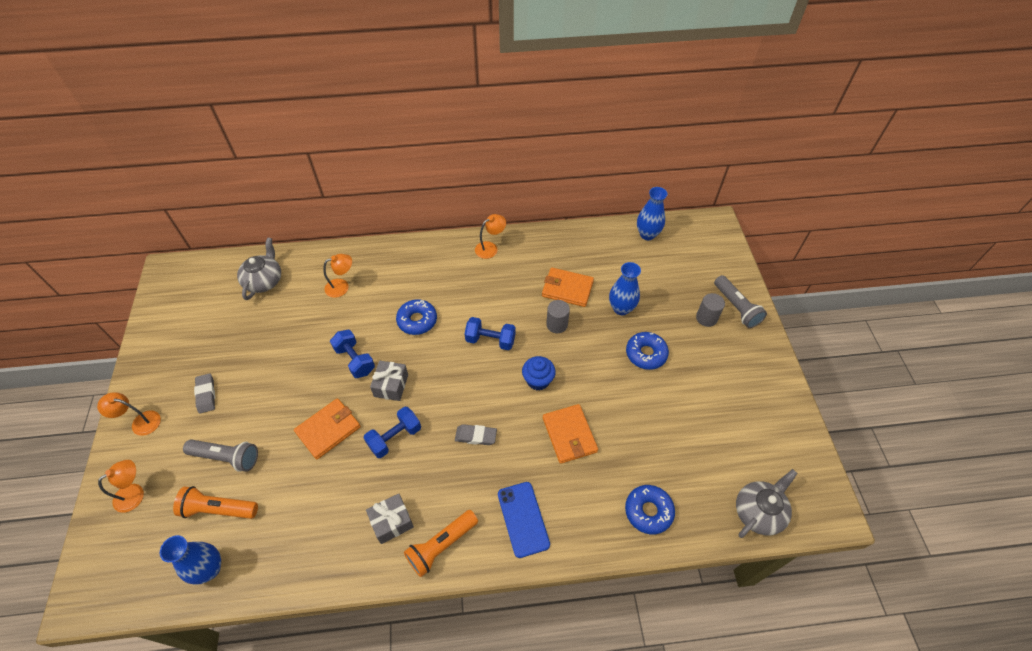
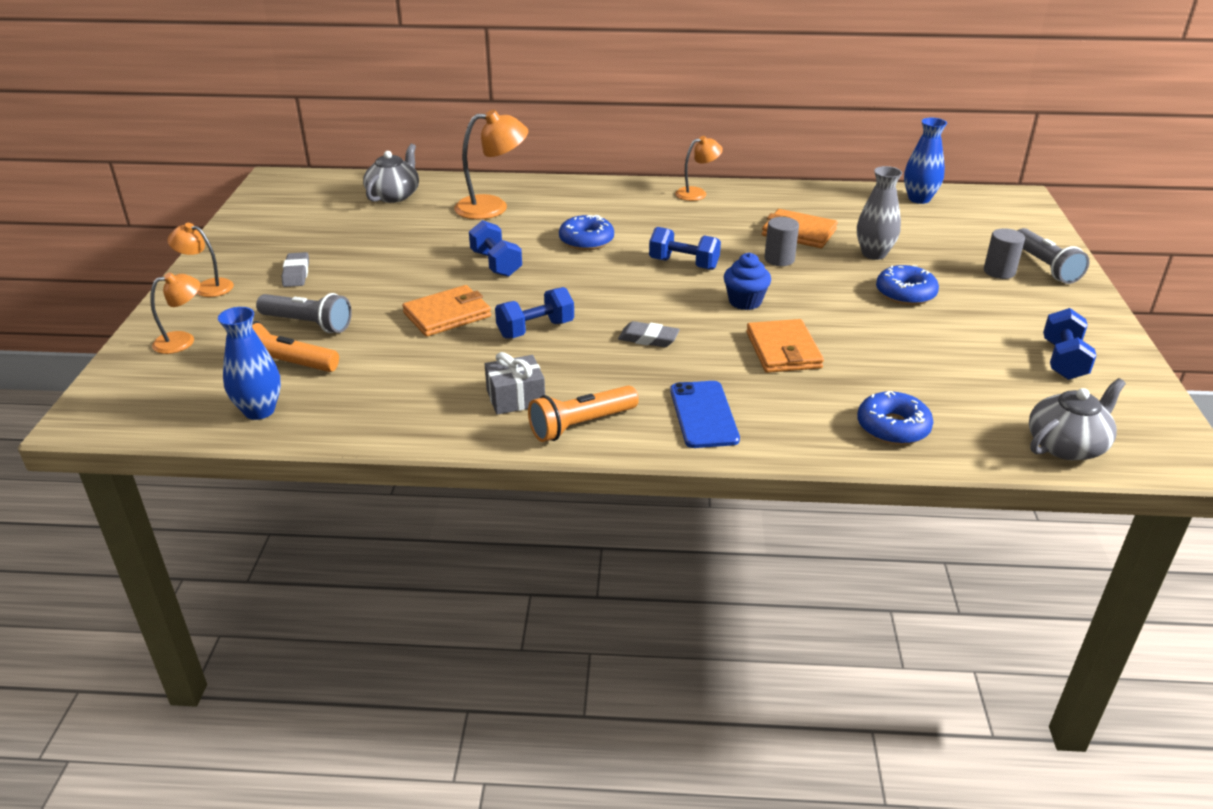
camera: 10 degrees right, 20 degrees down
(342, 286) = (492, 207): orange lamp -> orange lamp, size x1.64
(391, 385) = (540, 288): grey gift -> none
(621, 308) = (874, 254): blue vase -> grey vase
(752, 417) = (1063, 360): none -> blue dumbbell

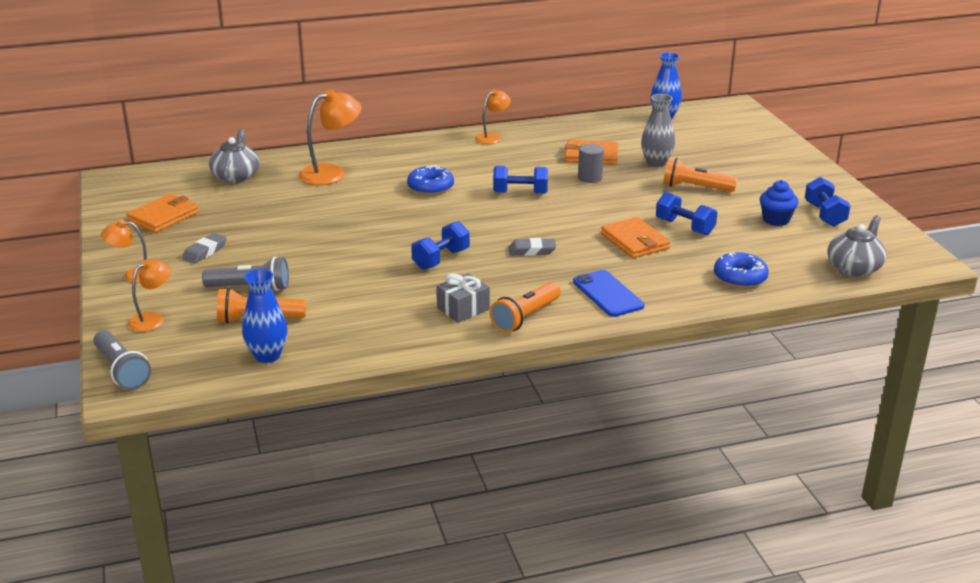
camera: 20 degrees left, 5 degrees down
(296, 273) = (205, 252): grey eraser -> grey eraser turned 60 degrees clockwise
(447, 315) = (362, 261): orange wallet -> orange wallet (164, 216)
(496, 264) = (370, 217): blue dumbbell -> blue dumbbell (684, 227)
(745, 301) = (585, 212): blue cupcake -> blue cupcake (776, 220)
(905, 293) = (695, 187): blue donut -> orange flashlight
(999, 272) = (750, 162): grey cylinder -> none
(1045, 266) = (779, 153): grey flashlight -> grey flashlight (121, 370)

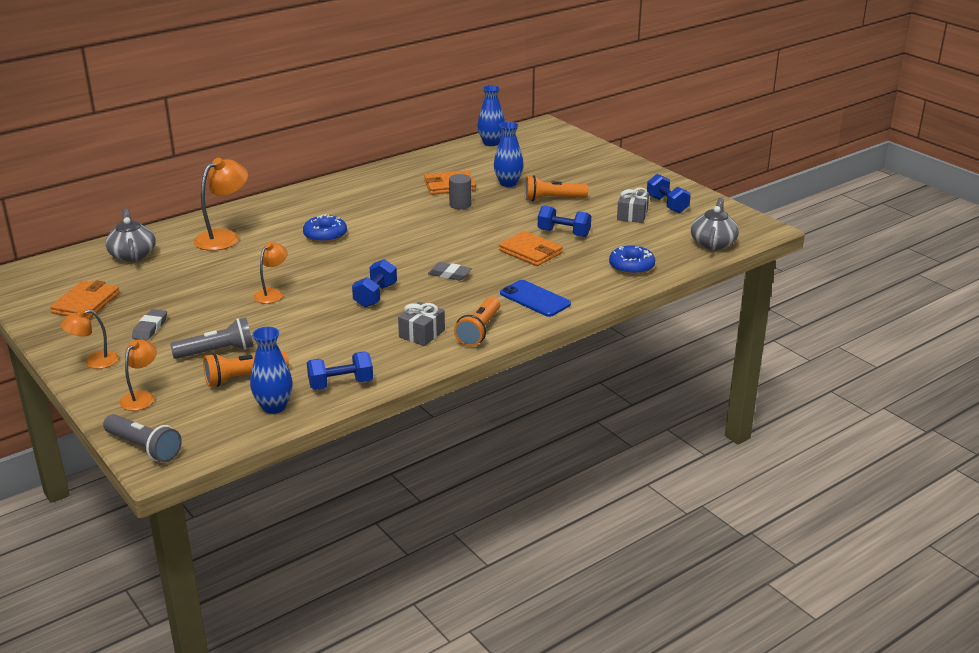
camera: 20 degrees left, 0 degrees up
(492, 137) = (352, 182): orange lamp -> orange lamp (272, 293)
(520, 193) = (408, 227): blue dumbbell -> blue dumbbell (341, 384)
(532, 251) = (449, 274): grey eraser -> grey eraser turned 45 degrees clockwise
(656, 163) = (508, 183): grey vase -> blue vase
(776, 220) = (632, 215): blue cupcake -> grey gift

